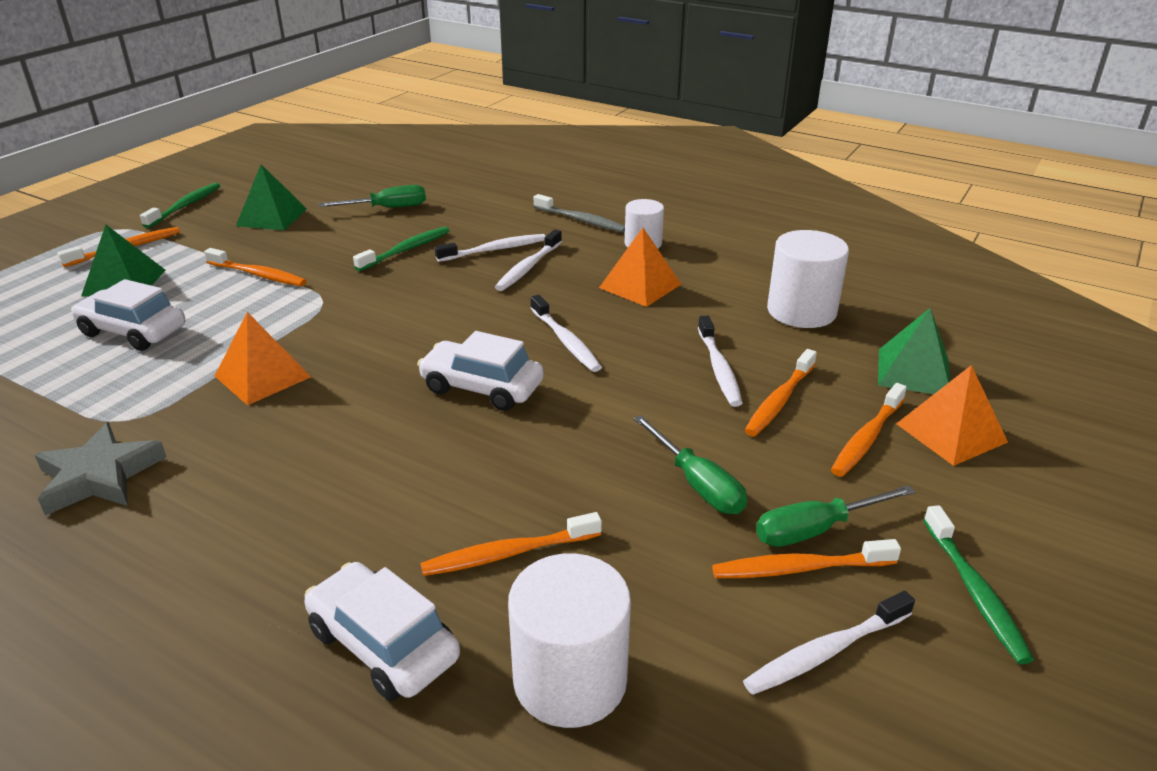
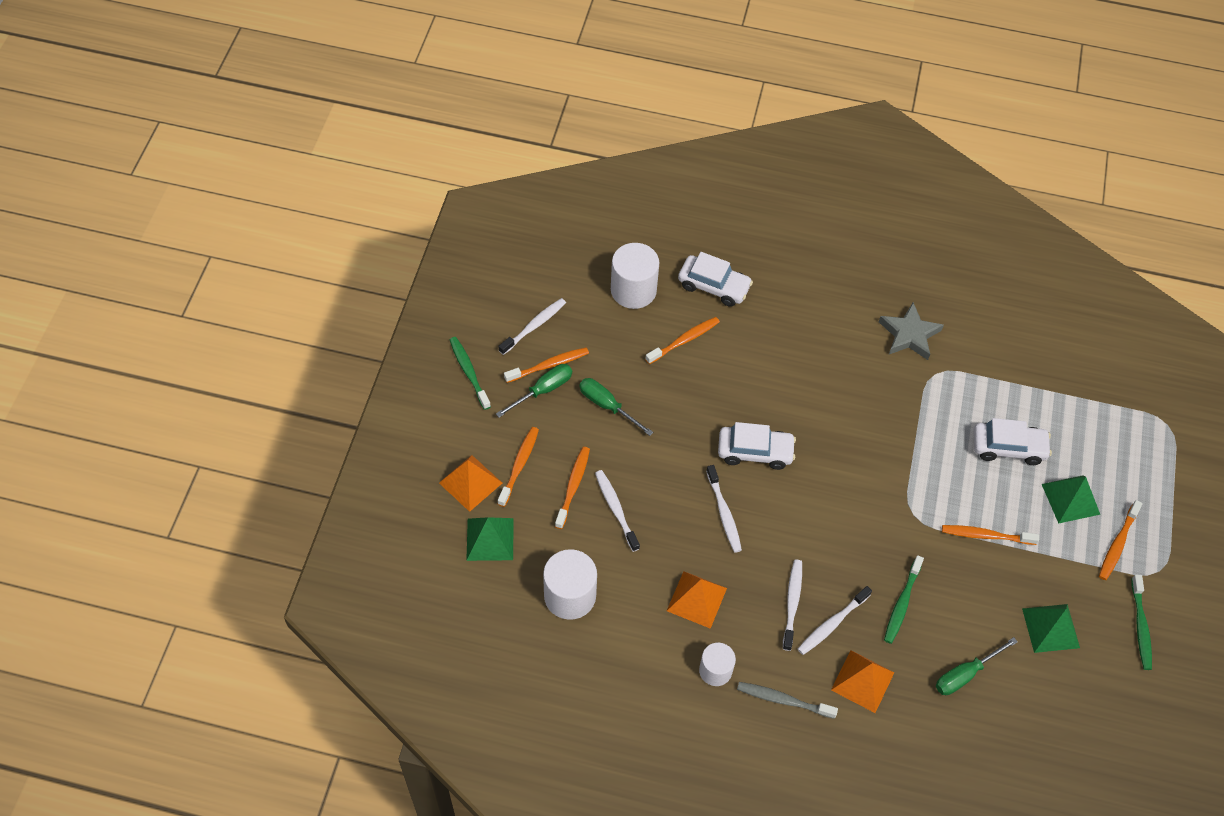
camera: 160 degrees right, 25 degrees up
(262, 376) = (890, 427): orange pyramid -> orange pyramid (862, 681)
(566, 341) = (724, 513): white toothbrush -> white toothbrush turned 150 degrees counterclockwise

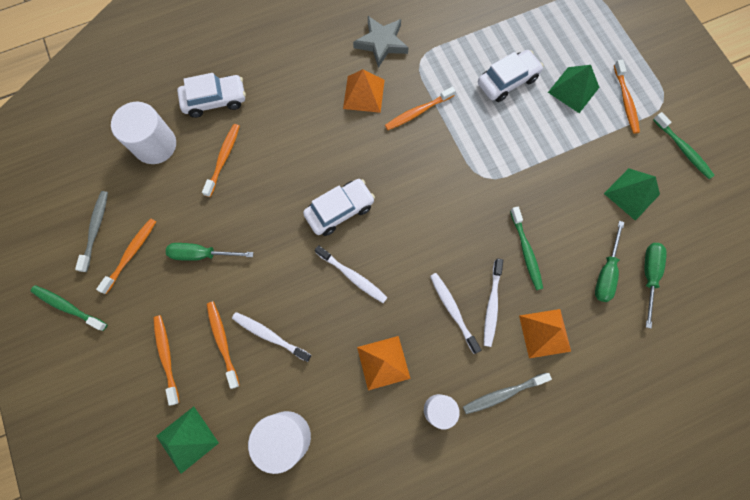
camera: 35 degrees left, 15 degrees up
(470, 483) = (136, 402): orange pyramid -> orange pyramid (363, 94)
(534, 326) = (96, 229): white toothbrush -> grey toothbrush
(543, 390) = (141, 278): green screwdriver -> green screwdriver (648, 276)
(986, 535) = (541, 157): orange toothbrush -> orange toothbrush (418, 112)

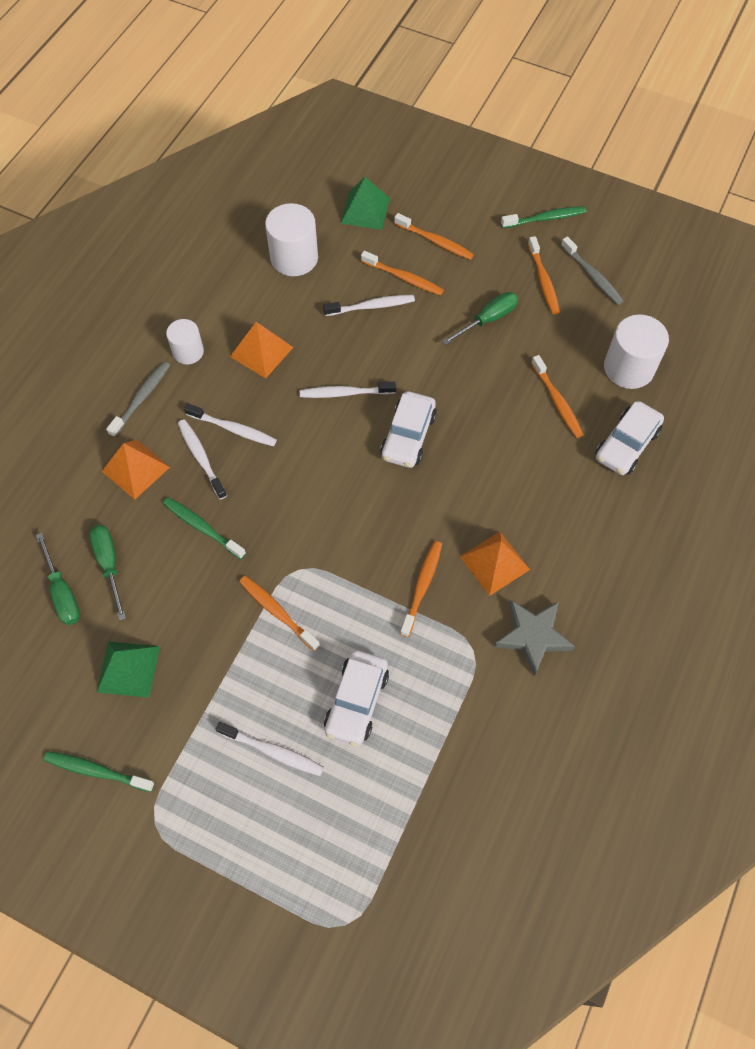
camera: 140 degrees right, 10 degrees down
(573, 89) = (273, 751): green pyramid -> white toothbrush
(625, 101) = (201, 785): orange toothbrush -> orange toothbrush (277, 612)

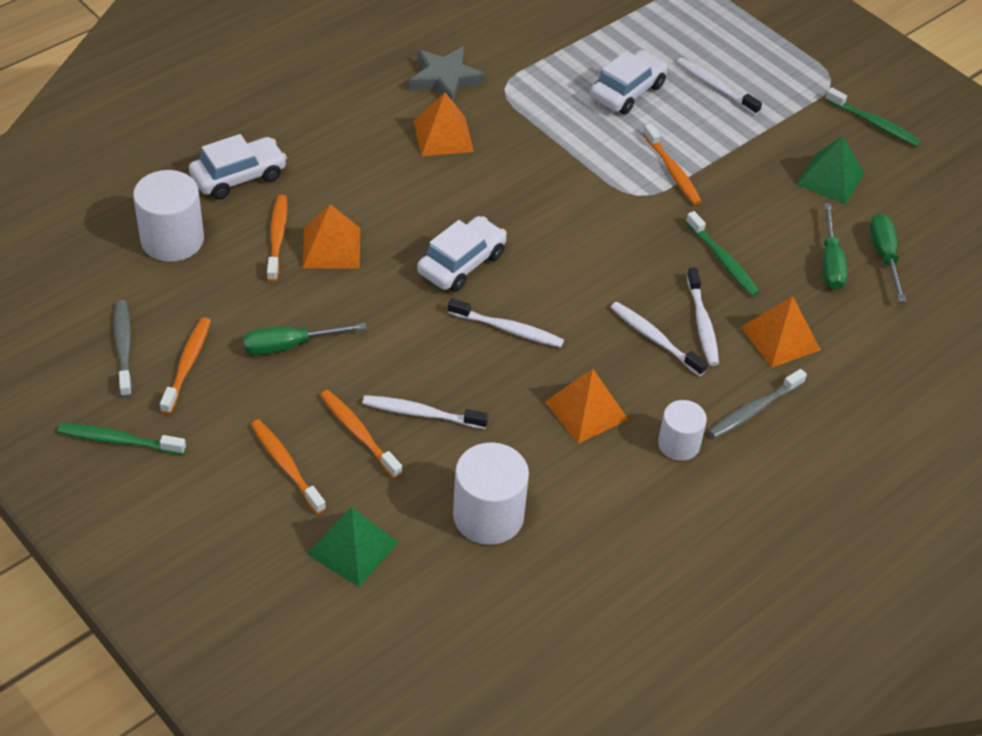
camera: 160 degrees left, 15 degrees down
(422, 586) = (524, 143): orange toothbrush -> none
(512, 409) = (331, 247): none -> orange pyramid

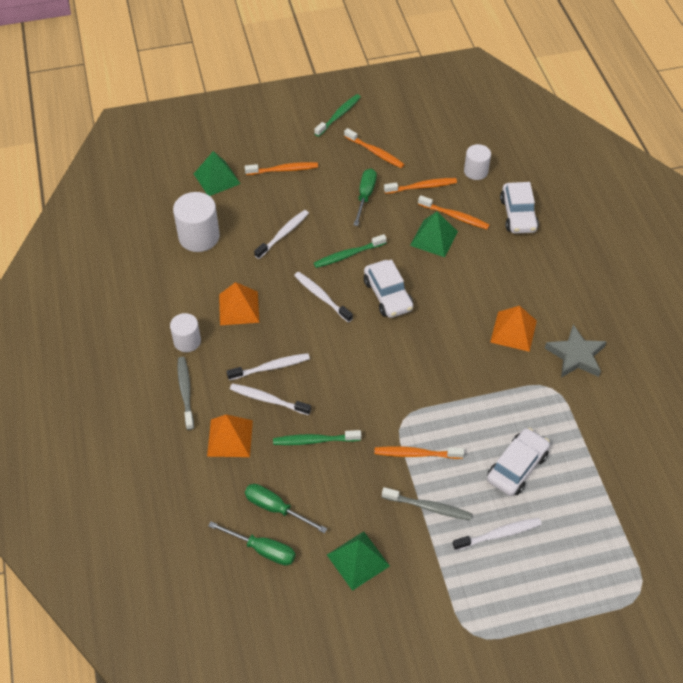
camera: 120 degrees right, 5 degrees up
(123, 347) = (401, 132): grey toothbrush -> grey toothbrush (428, 507)
(172, 240) = (476, 171): white cylinder -> white cylinder, size x0.62
(331, 247) = (434, 238): orange pyramid -> green pyramid
(358, 433) = (286, 204): orange toothbrush -> orange toothbrush (422, 187)
(508, 329) = (321, 297): white toothbrush -> white toothbrush turned 90 degrees clockwise
(627, 92) = (517, 467): white car -> white car turned 120 degrees counterclockwise
(874, 124) = (404, 635): green toothbrush -> green toothbrush (348, 255)

